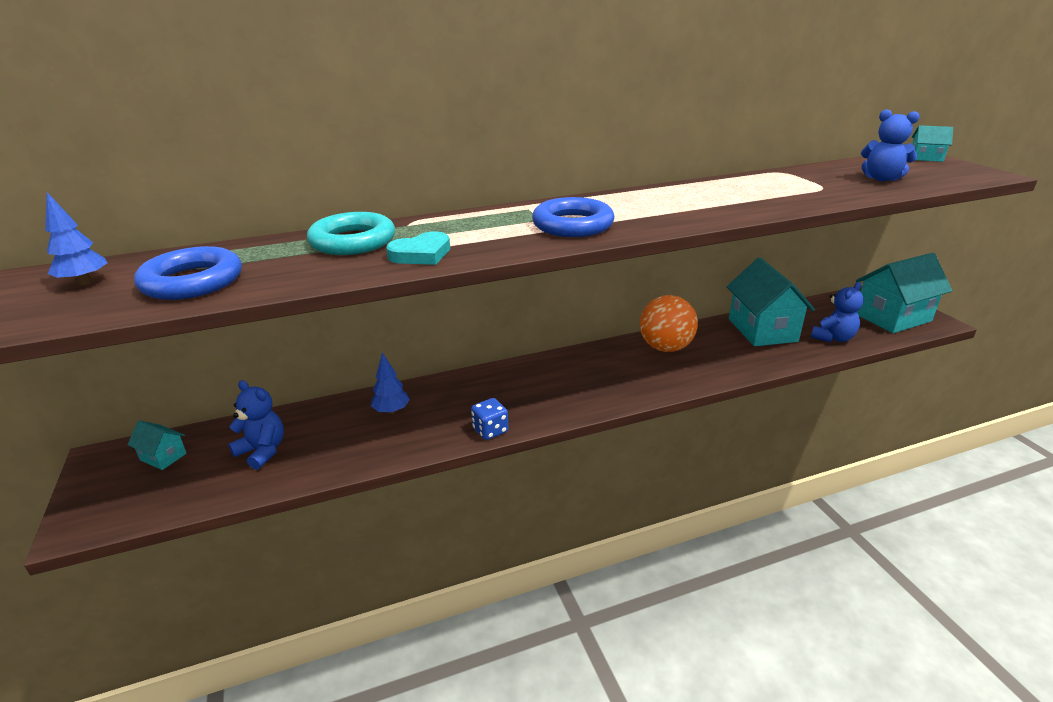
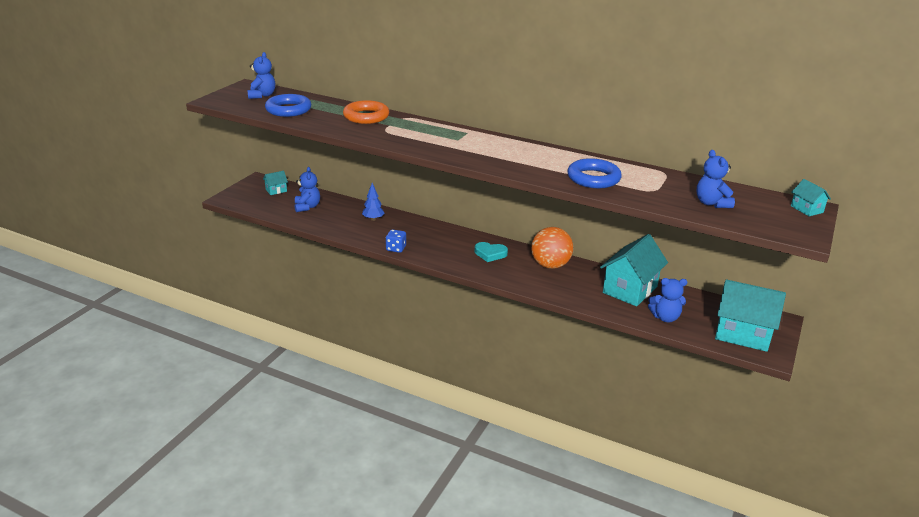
camera: 45 degrees right, 0 degrees up
(85, 282) = (262, 95): blue tree -> blue teddy bear
(163, 457) = (276, 190): turquoise house -> turquoise house turned 75 degrees clockwise
(353, 241) = (366, 116): turquoise ring -> orange ring
(421, 254) = (375, 133): turquoise heart -> turquoise heart (490, 254)
(572, 225) = (463, 148): blue ring -> blue ring (593, 178)

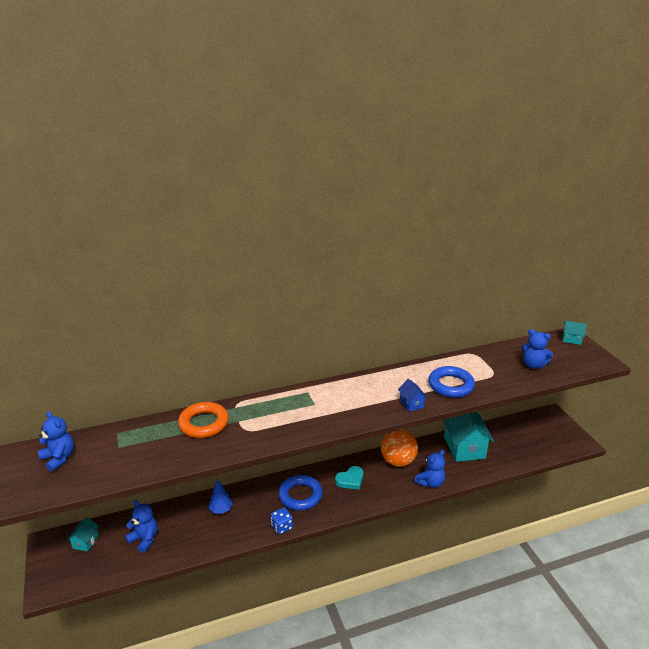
camera: 45 degrees left, 0 degrees up
(288, 109) = (119, 460): blue ring -> blue ring (300, 495)
(533, 171) = (411, 403): none -> blue house
(665, 317) = (509, 455): blue teddy bear -> blue teddy bear (430, 482)
(742, 334) = (553, 438): turquoise house -> none

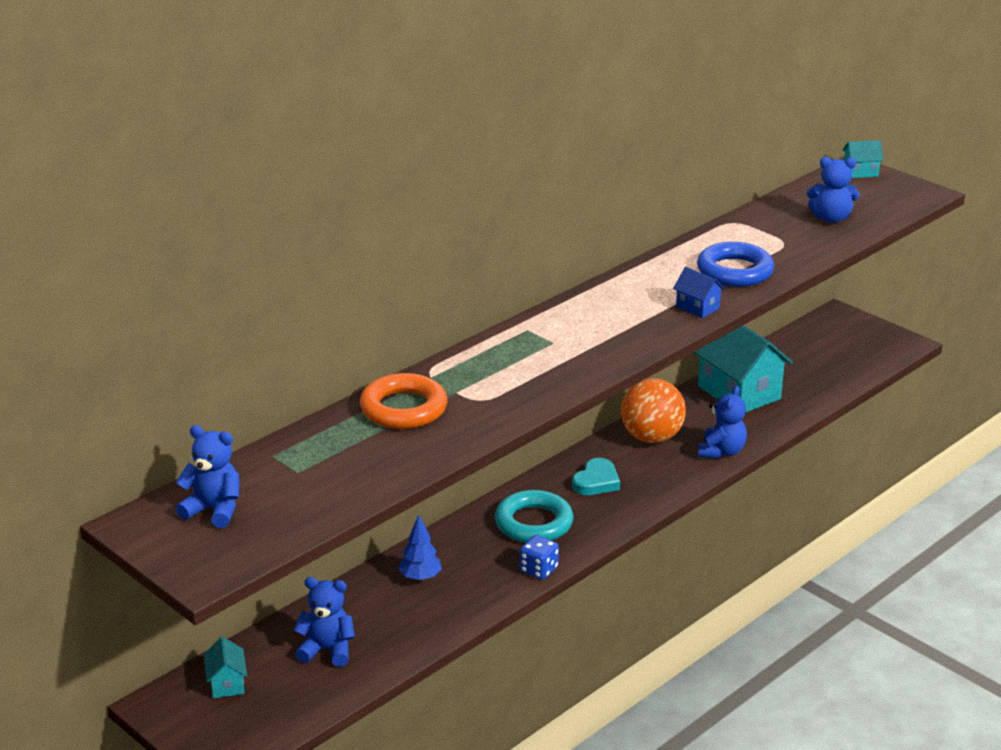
camera: 25 degrees left, 0 degrees up
(300, 495) = (533, 523): blue ring -> turquoise ring

